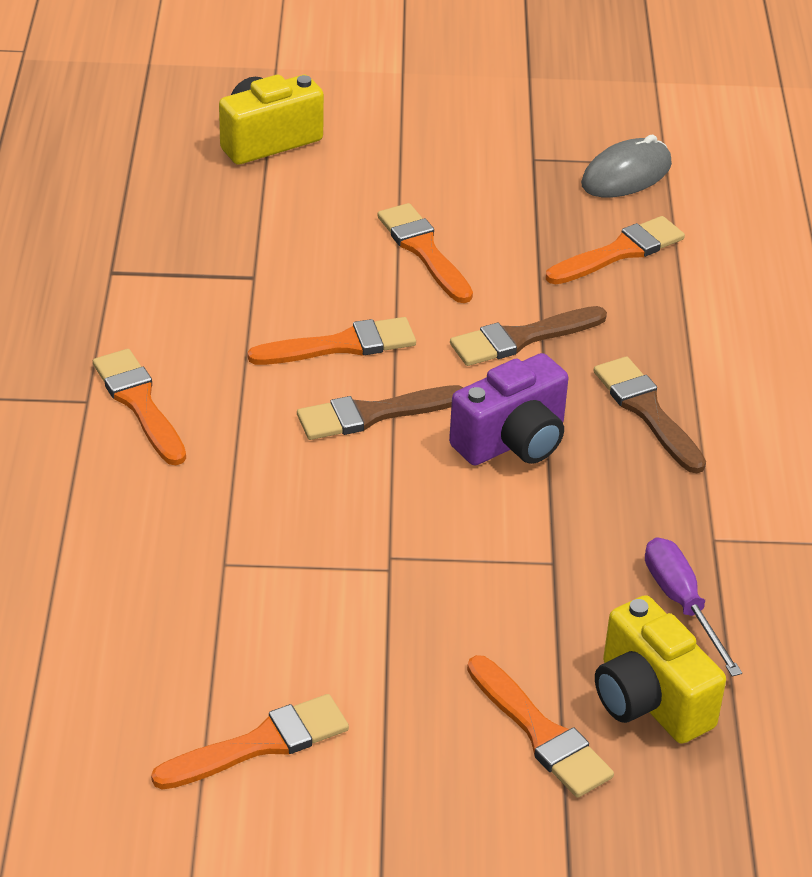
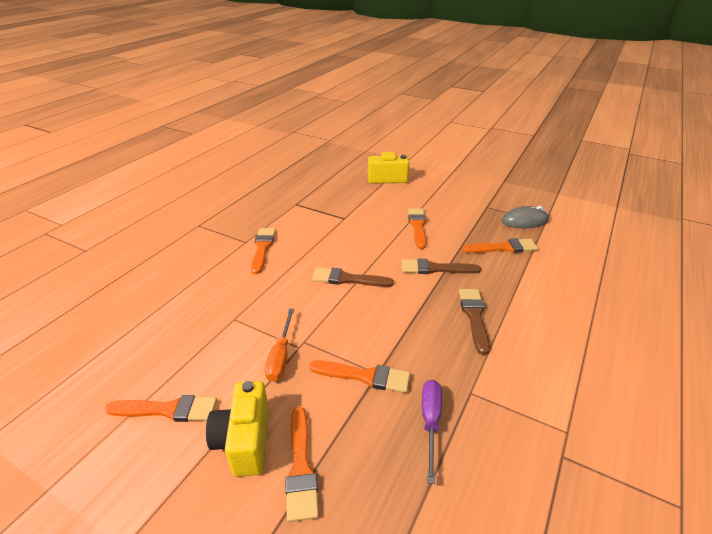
camera: 30 degrees right, 5 degrees down
(341, 345) = (357, 250): orange brush -> orange brush (365, 376)
(371, 595) = (280, 356): none -> orange screwdriver
(512, 441) = (399, 309): purple camera -> none
(649, 700) = (374, 474): yellow camera -> yellow camera (244, 441)

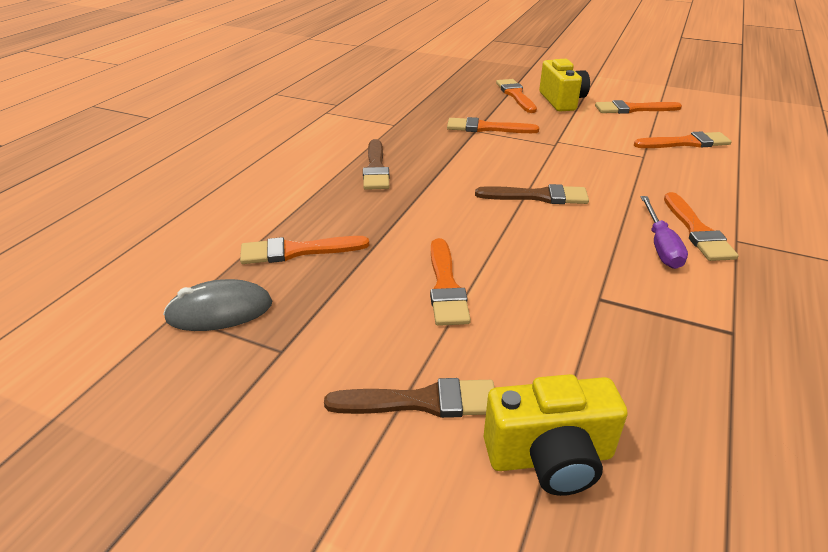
camera: 175 degrees right, 0 degrees up
(177, 335) = (686, 143): none -> orange brush
(280, 356) = (570, 135): orange screwdriver -> none
(430, 422) = (429, 111): purple screwdriver -> purple screwdriver (660, 246)
(435, 268) = (417, 214): brown brush -> brown brush (422, 401)

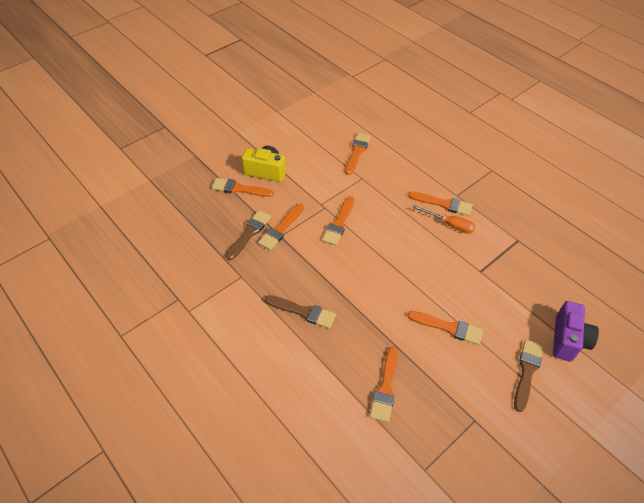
camera: 65 degrees left, 15 degrees up
(220, 311) = (431, 444): grey mouse -> none
(538, 196) = (381, 247): brown brush -> brown brush (249, 233)
(550, 458) = (568, 340): yellow camera -> purple camera
(633, 109) = (301, 146): orange brush -> orange brush (339, 223)
(660, 246) = (449, 225): purple screwdriver -> orange screwdriver

